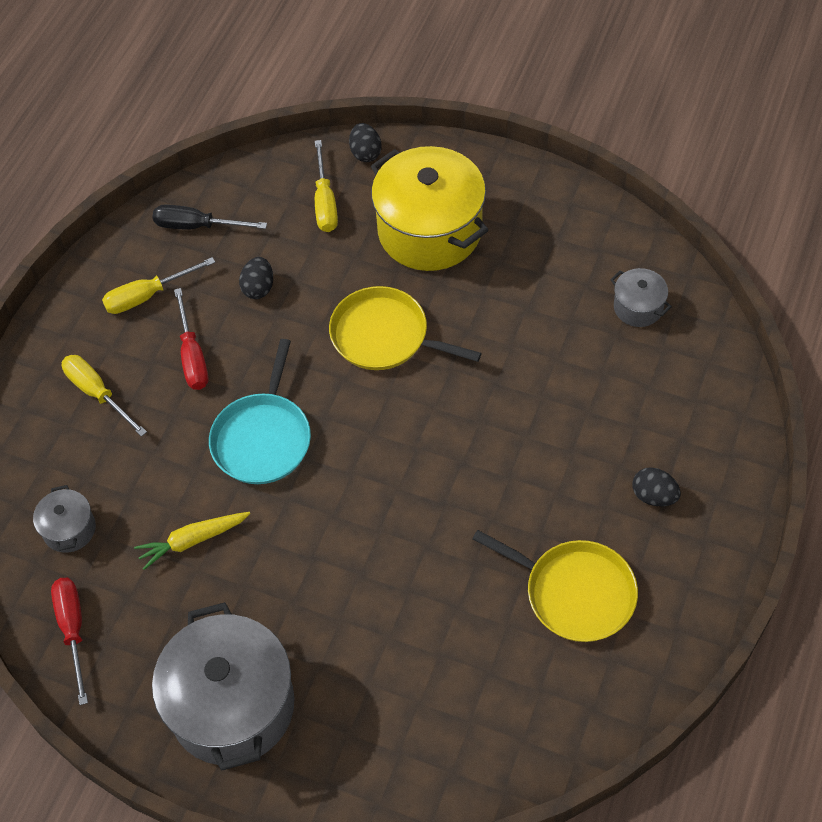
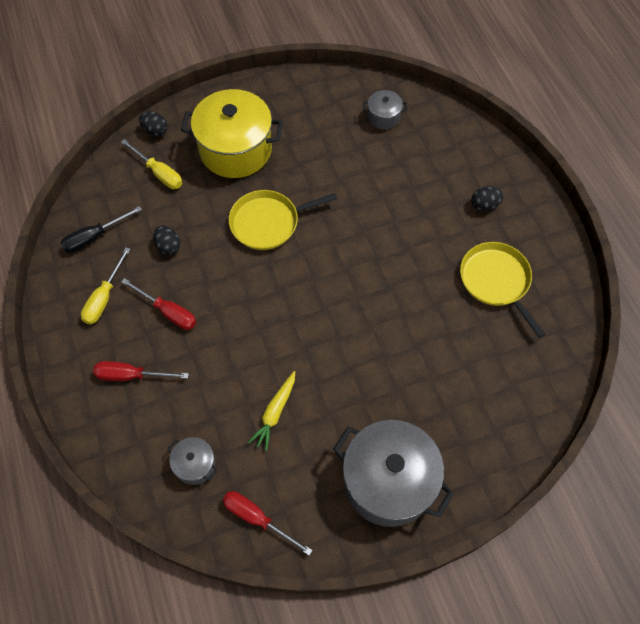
camera: 45 degrees left, 5 degrees up
(97, 393) = (131, 375): yellow screwdriver -> red screwdriver
(263, 438) = (257, 326): turquoise pan -> none
(574, 592) = (496, 281): yellow pan -> yellow pan turned 105 degrees counterclockwise

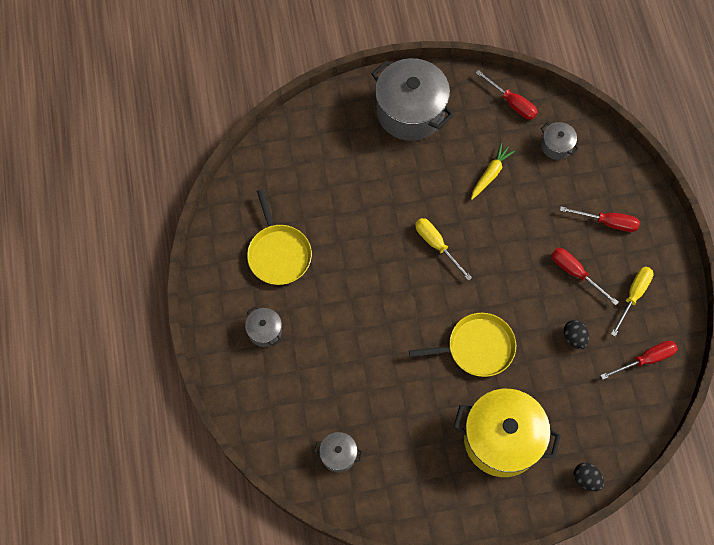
camera: 170 degrees left, 5 degrees up
(94, 237) = (645, 359): black screwdriver -> red screwdriver
(159, 173) = (582, 423): yellow screwdriver -> yellow screwdriver (436, 245)
(484, 205) = (265, 331): black egg -> grey pot

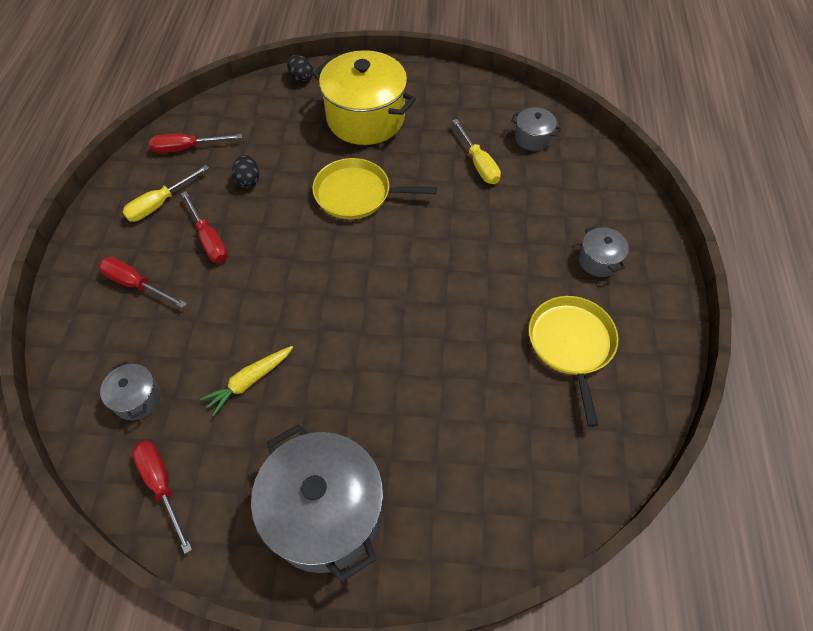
camera: 165 degrees left, 10 degrees down
(436, 245) = (360, 307): yellow screwdriver -> yellow screwdriver (478, 164)

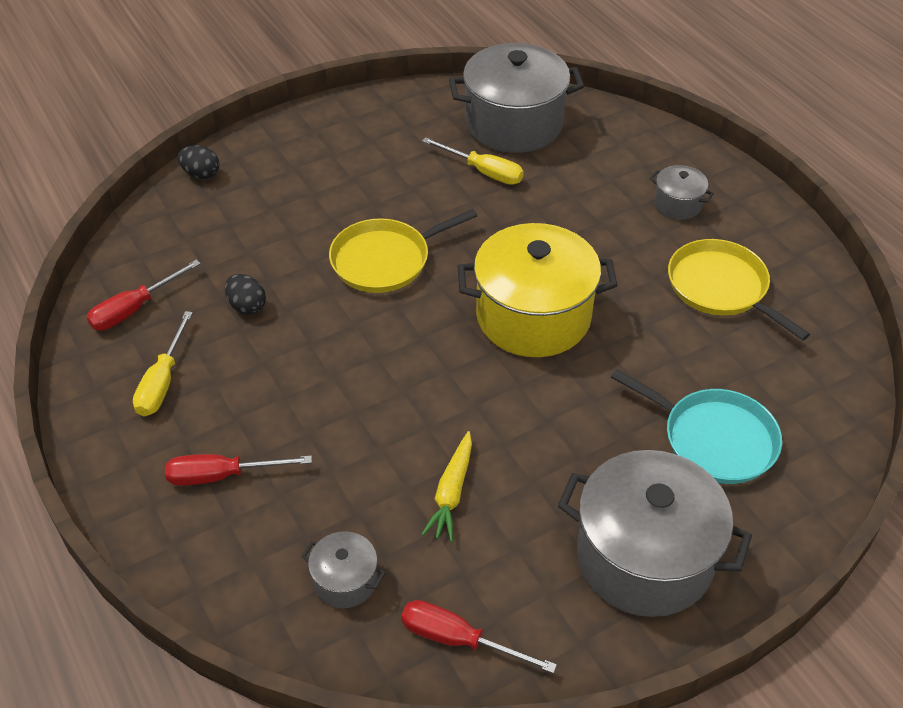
camera: 35 degrees left, 10 degrees down
(209, 239) = (262, 386): red screwdriver -> none
(365, 118) = (319, 182): yellow pot -> yellow pot (533, 316)
(456, 458) = (714, 439): none -> turquoise pan
(532, 138) = (514, 124): grey pot -> grey pot, size x2.18

